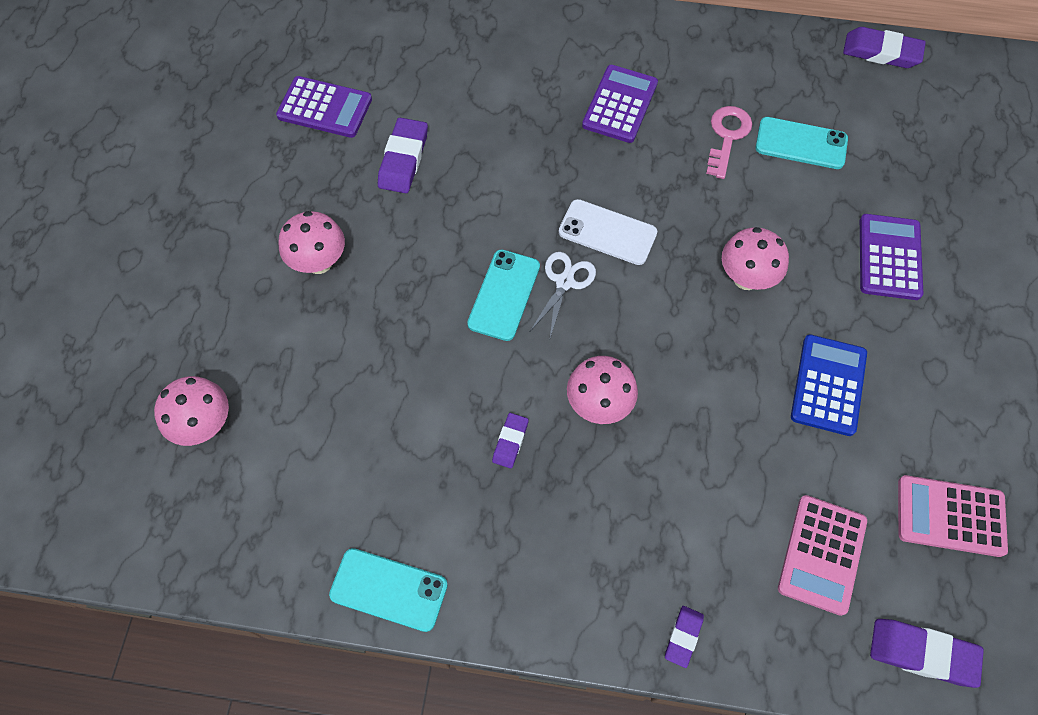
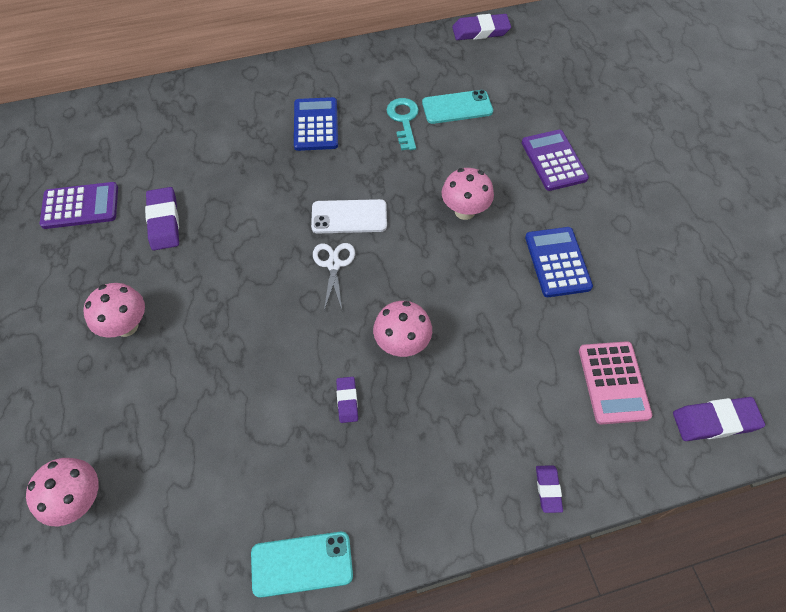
camera: 25 degrees left, 5 degrees down
(504, 295) = (291, 292): turquoise phone -> none
(620, 104) = (316, 125): purple calculator -> blue calculator
(727, 136) = (404, 120): pink key -> turquoise key
(950, 516) = (682, 317): pink calculator -> none

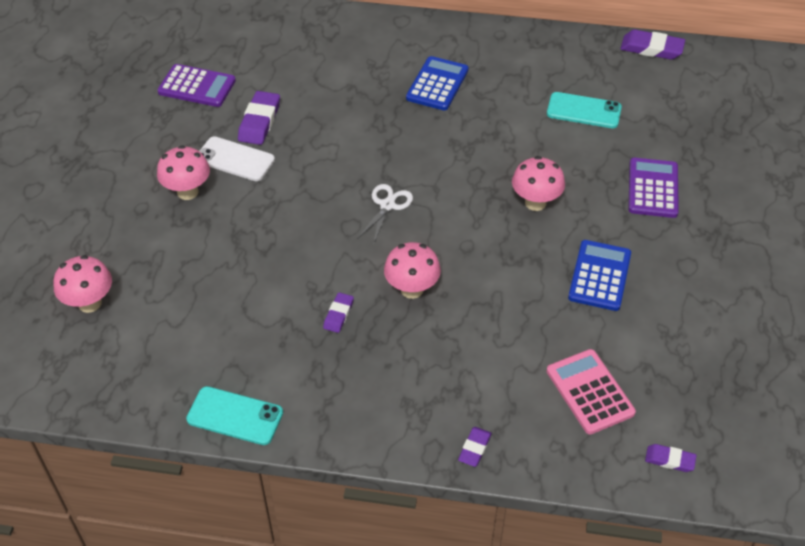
camera: 25 degrees right, 10 degrees down
(349, 217) = (423, 171): white phone -> white phone (235, 159)
(404, 120) = (524, 106): turquoise key -> none
(613, 382) = (590, 392): pink calculator -> pink calculator turned 135 degrees clockwise
(715, 421) = (669, 460): purple eraser -> purple eraser, size x0.58

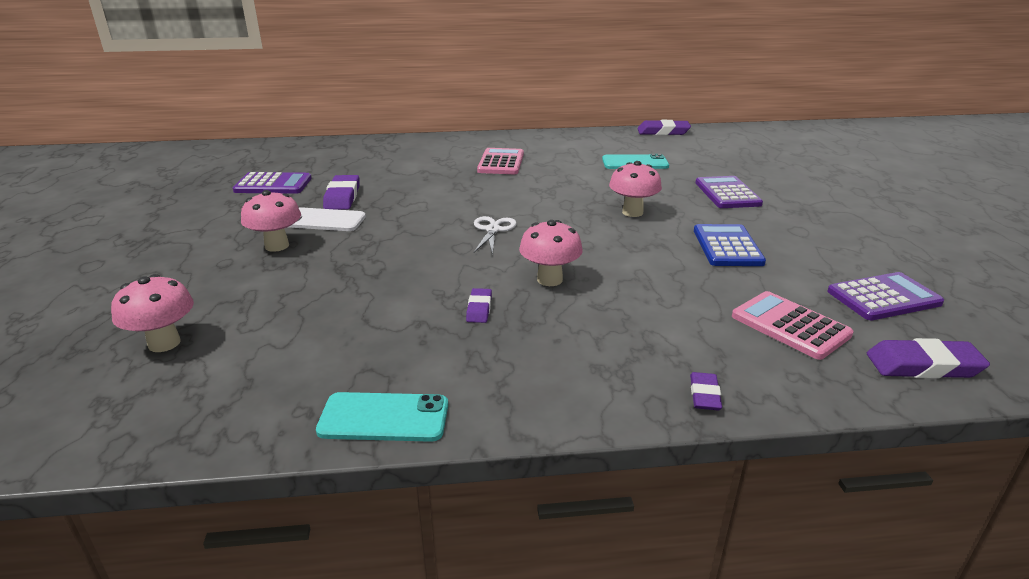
camera: 15 degrees left, 20 degrees down
(437, 84) = (501, 162): blue calculator -> pink calculator
(669, 460) = (923, 366): purple eraser -> purple eraser, size x1.73
(699, 376) = (883, 298): none -> purple calculator

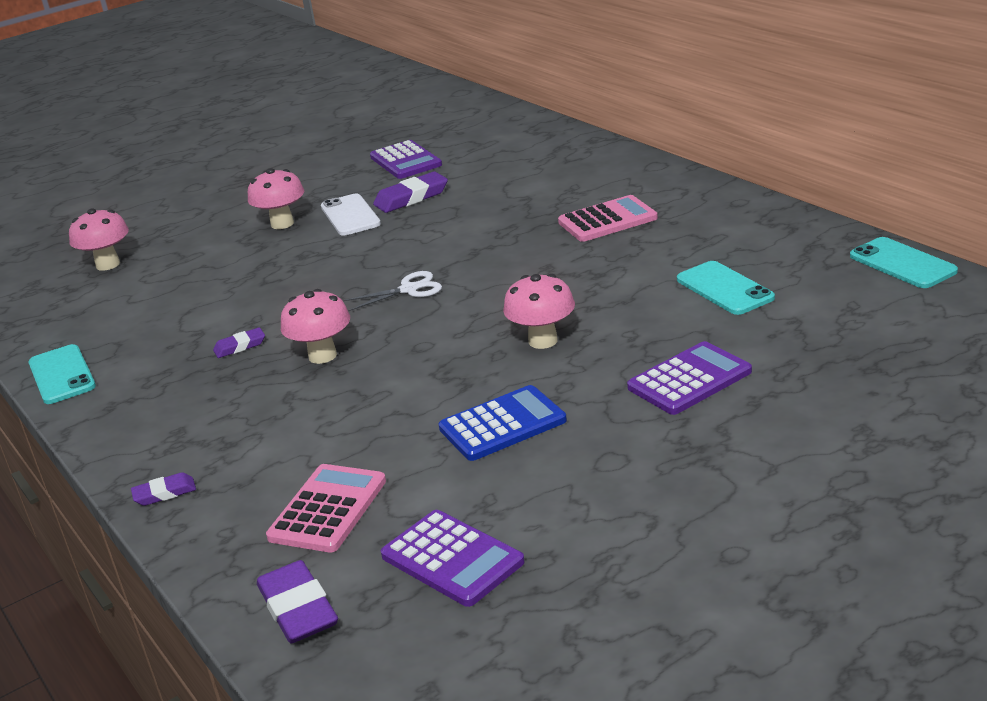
camera: 65 degrees right, 0 degrees up
(663, 132) = (902, 264): purple eraser -> turquoise phone

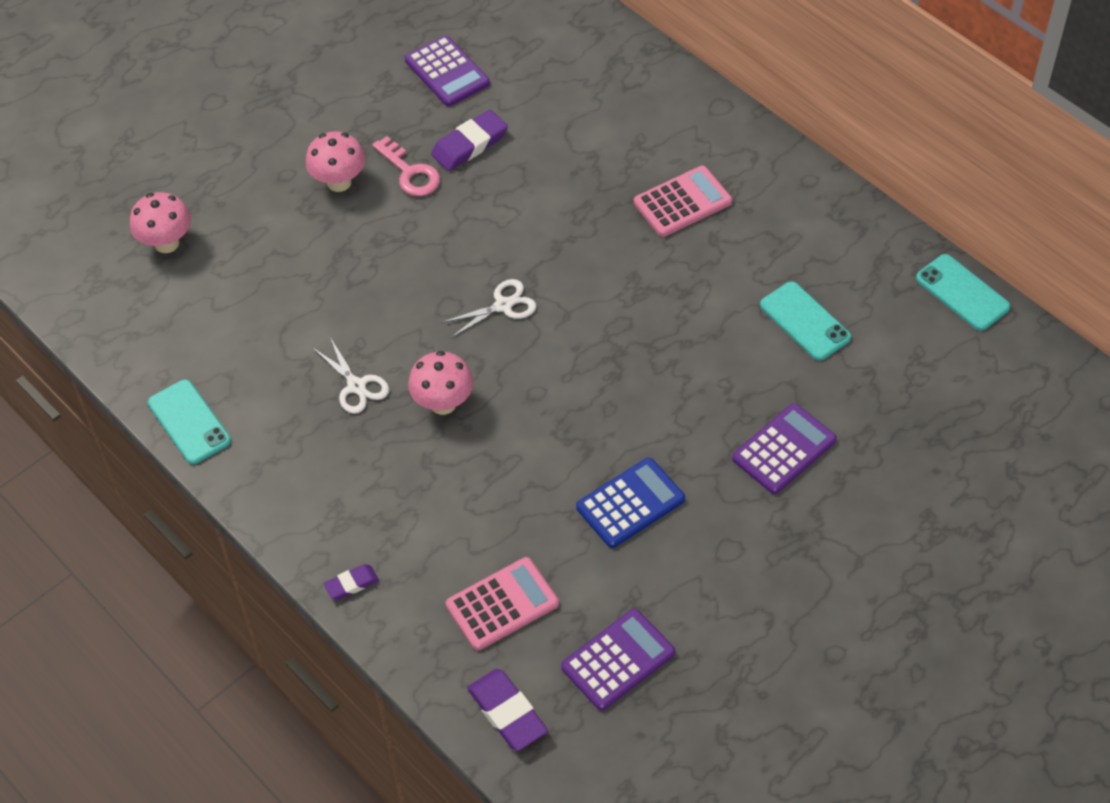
camera: 10 degrees left, 25 degrees up
(240, 346) = (356, 386): purple eraser -> white scissors
(328, 509) = (502, 604): pink calculator -> pink calculator turned 45 degrees clockwise
(350, 215) = (410, 173): white phone -> pink key
(452, 559) = (618, 660): purple calculator -> purple calculator turned 75 degrees counterclockwise
(543, 341) = (647, 390): pink mushroom -> none

